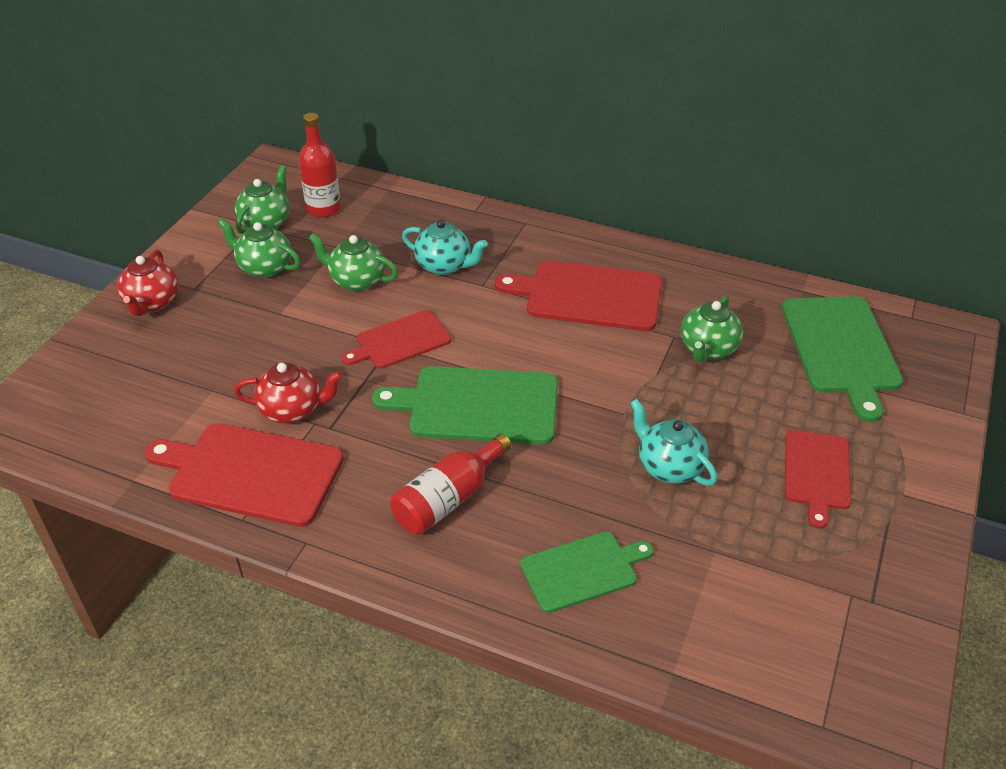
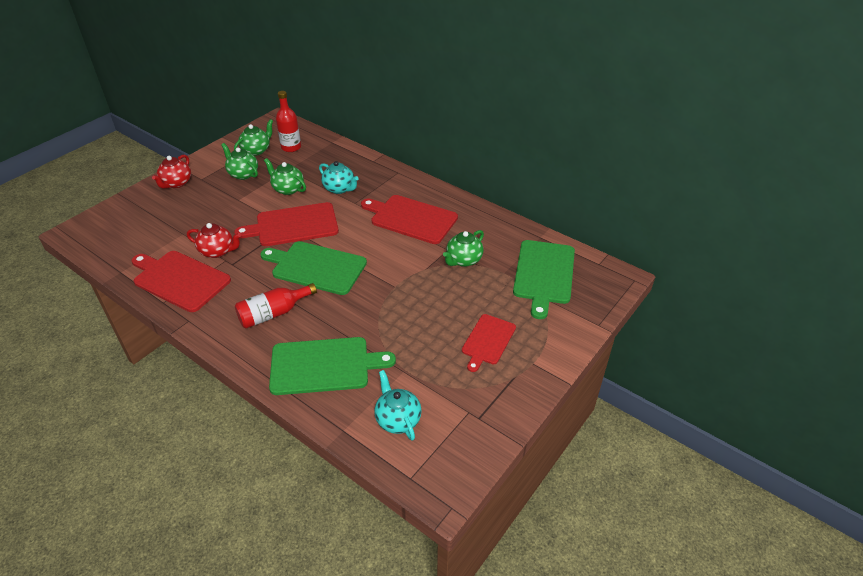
camera: 15 degrees right, 0 degrees up
(400, 341) = (293, 225): red cutting board -> red cutting board, size x1.61
(582, 571) = (324, 366): green cutting board -> green cutting board, size x1.61
(669, 467) = (403, 320): turquoise teapot -> turquoise teapot (397, 419)

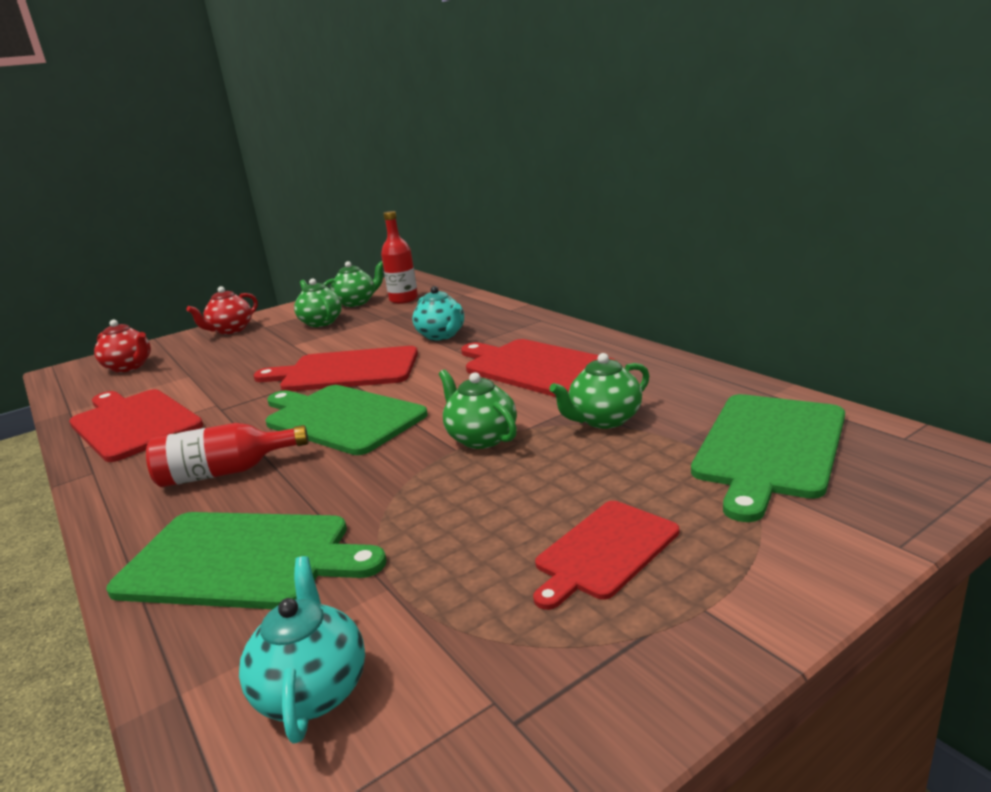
camera: 20 degrees right, 20 degrees down
(218, 251) = (215, 395): red teapot -> red teapot (129, 367)
(287, 189) = (368, 335): green teapot -> green teapot (481, 438)

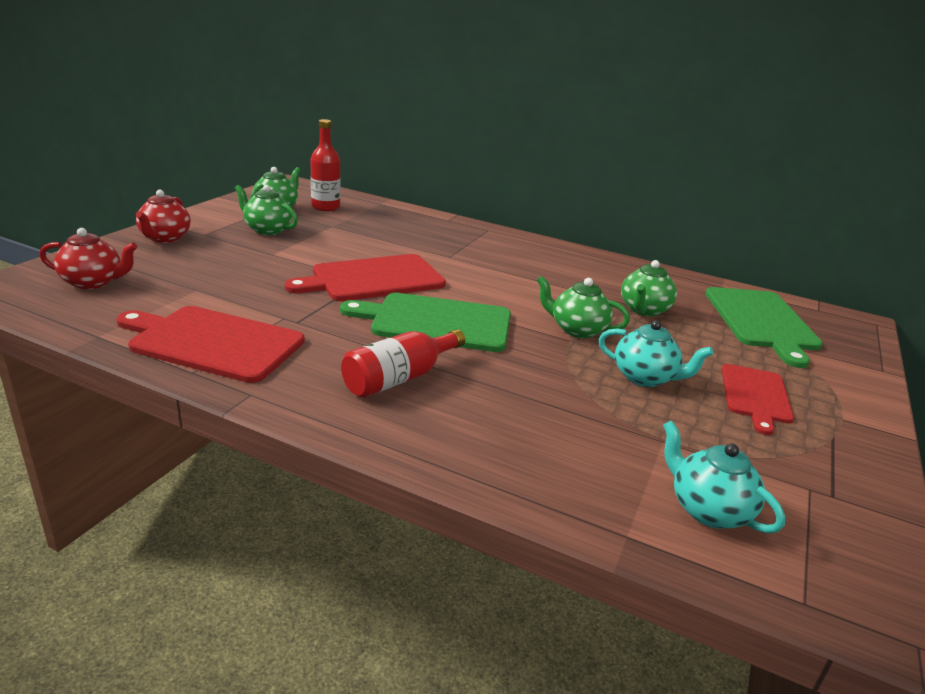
camera: 35 degrees left, 5 degrees up
(242, 560) = (529, 442): green cutting board -> none
(442, 335) = (419, 244): turquoise teapot -> turquoise teapot (645, 378)
(534, 367) = (539, 271): red cutting board -> none

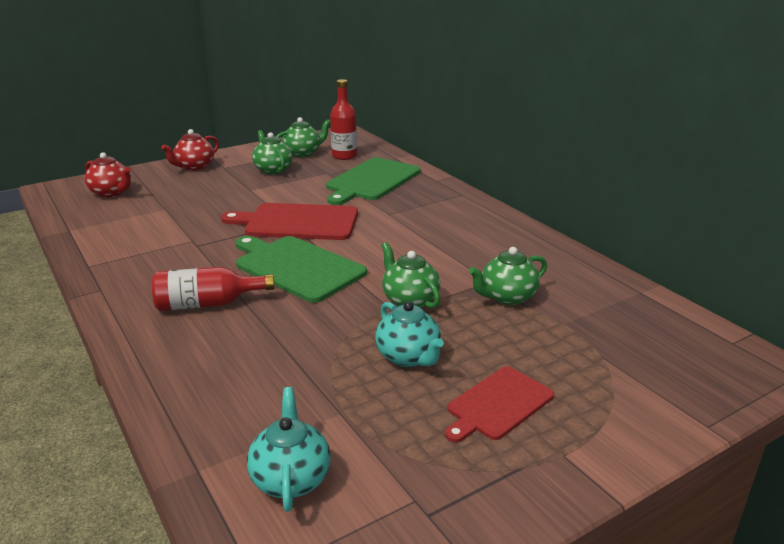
camera: 35 degrees right, 0 degrees up
(213, 342) = (125, 249): red cutting board -> none
(761, 321) = (630, 337): green cutting board -> green cutting board (371, 180)

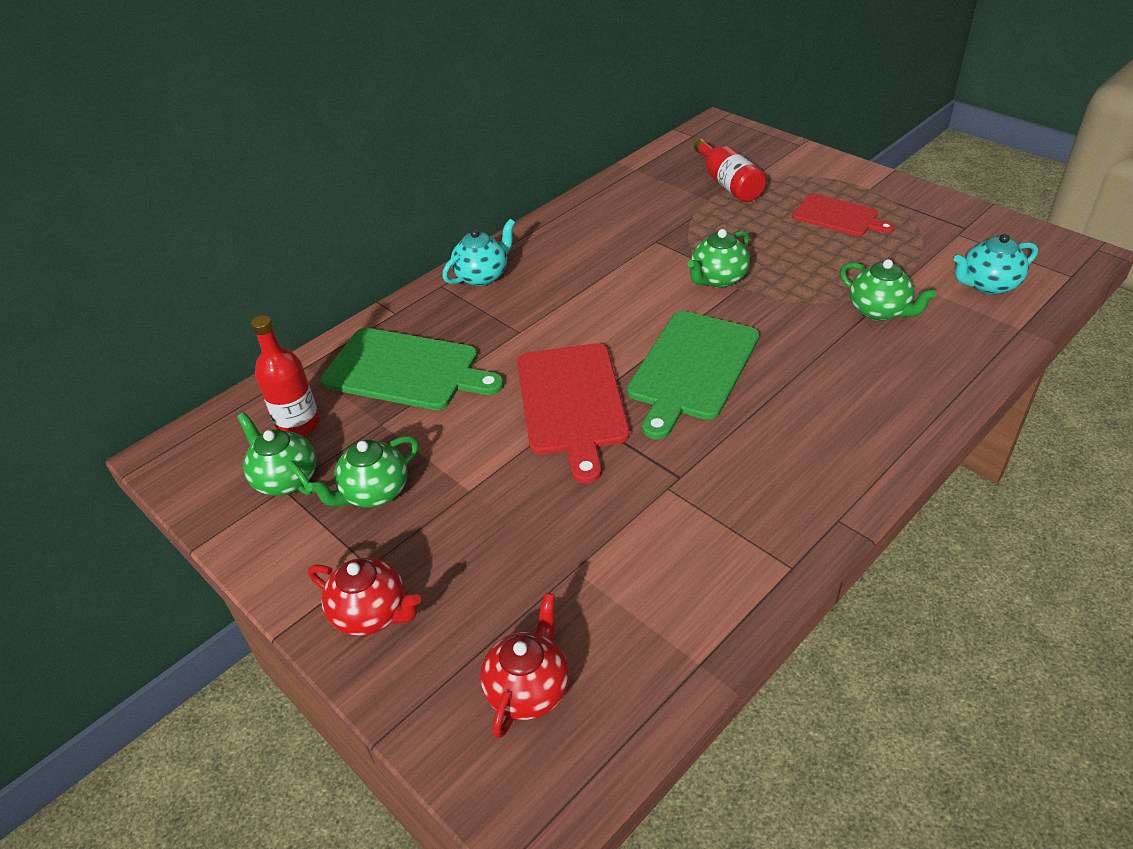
camera: 100 degrees left, 15 degrees up
(207, 304) = (808, 410): red bottle -> red bottle (728, 184)
(409, 357) = (809, 263): turquoise teapot -> turquoise teapot (482, 276)
(507, 297) = (681, 229): green teapot -> green teapot (879, 311)

